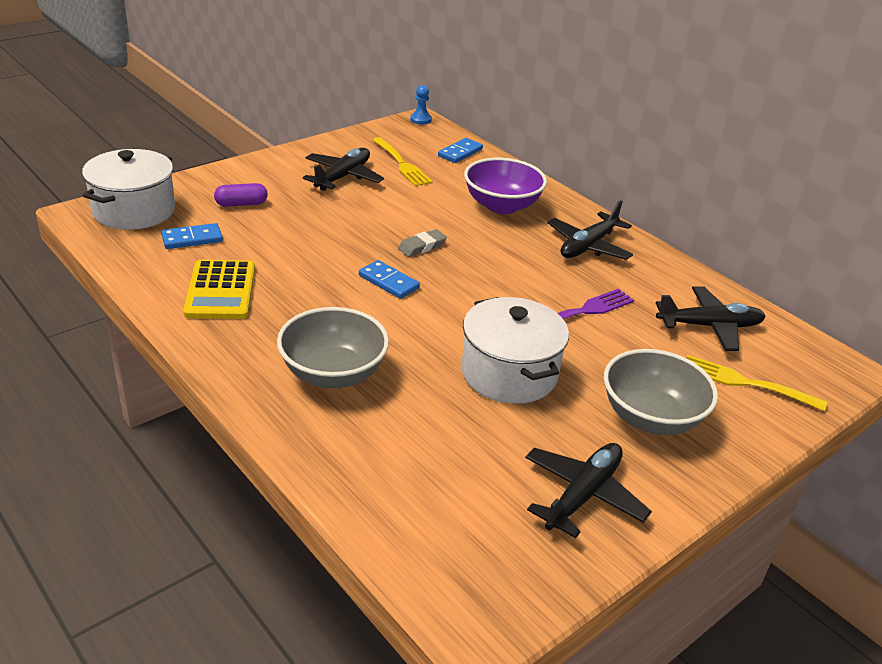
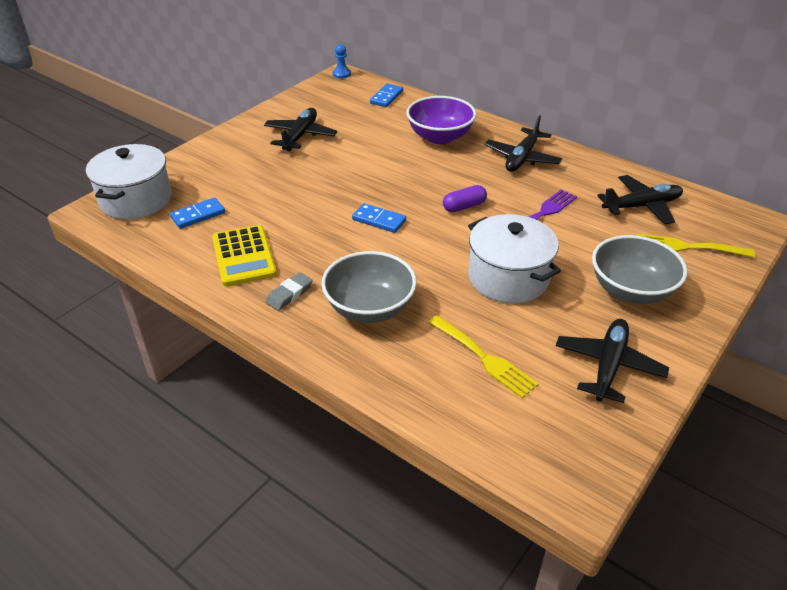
camera: 10 degrees left, 5 degrees up
(241, 204) = (226, 176): purple capsule -> purple capsule (464, 206)
(401, 164) = (343, 116): yellow fork -> yellow fork (483, 358)
(422, 246) = (392, 184): grey eraser -> grey eraser (289, 294)

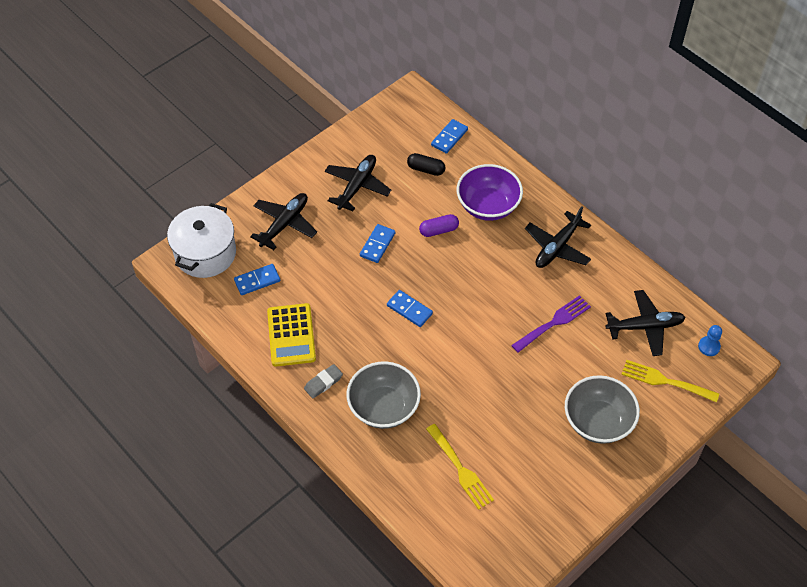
camera: 10 degrees right, 15 degrees up
(331, 174) = (377, 245): none -> blue domino
(341, 74) = (411, 93): blue pawn -> blue pawn (709, 346)
(369, 119) = (426, 169): none -> black capsule
(464, 206) = (487, 304): purple capsule -> purple capsule (439, 230)
(508, 278) = (502, 392): white pot -> none
(608, 365) = (552, 491): black plane -> black plane (285, 224)

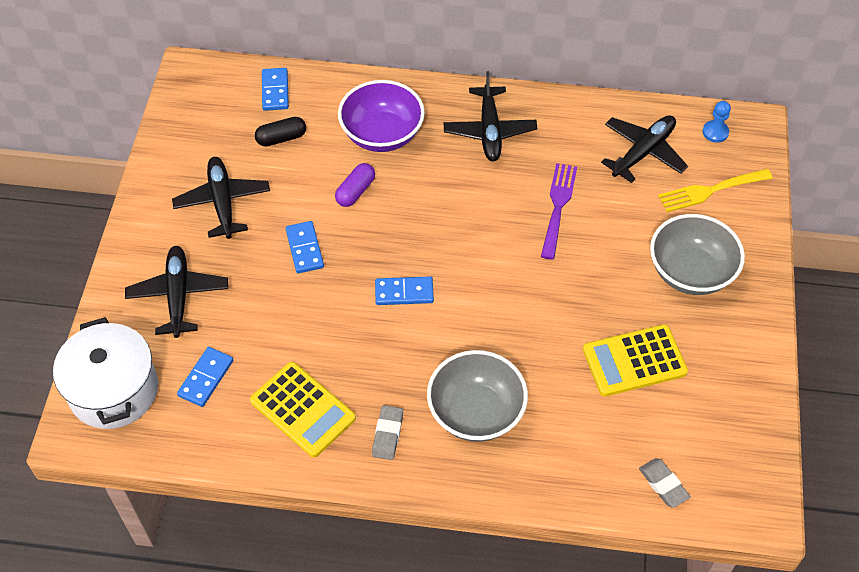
camera: 40 degrees left, 0 degrees up
(451, 529) = (663, 484): none -> grey eraser
(460, 469) = (612, 416): yellow fork -> none
(506, 448) = (634, 361): none -> yellow calculator

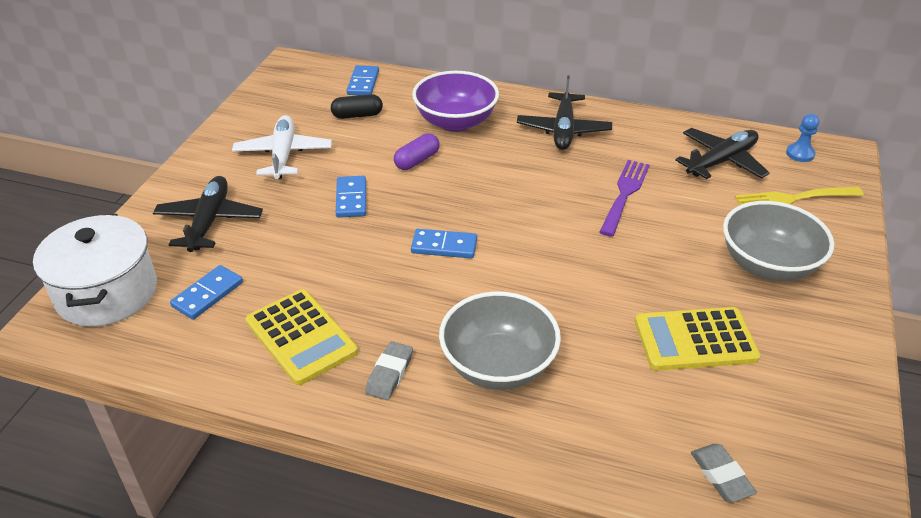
camera: 10 degrees right, 15 degrees down
(222, 202) = (283, 155): black plane -> white plane

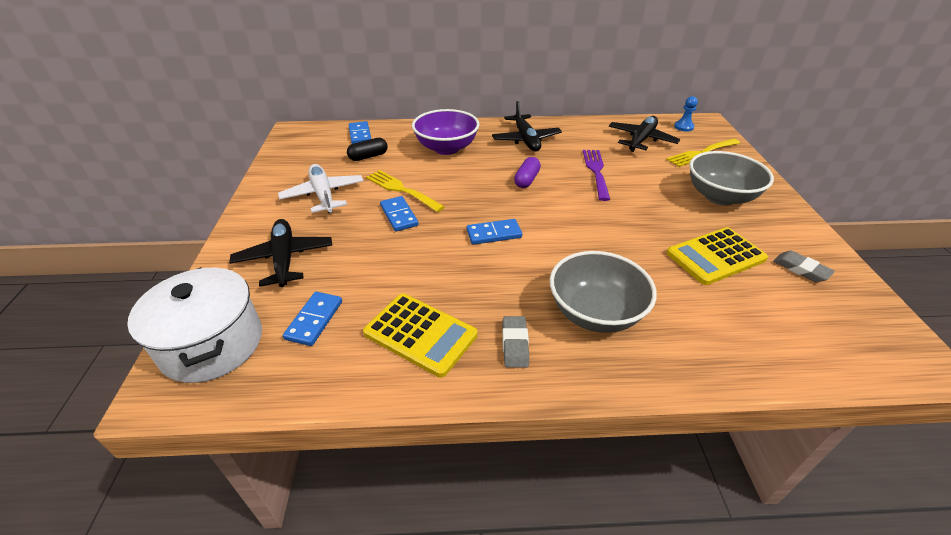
camera: 20 degrees left, 0 degrees up
(372, 167) = (402, 190): none -> yellow fork
(417, 160) = (434, 178): purple capsule -> purple capsule (526, 180)
(721, 476) = (810, 349): grey eraser -> grey eraser (801, 269)

